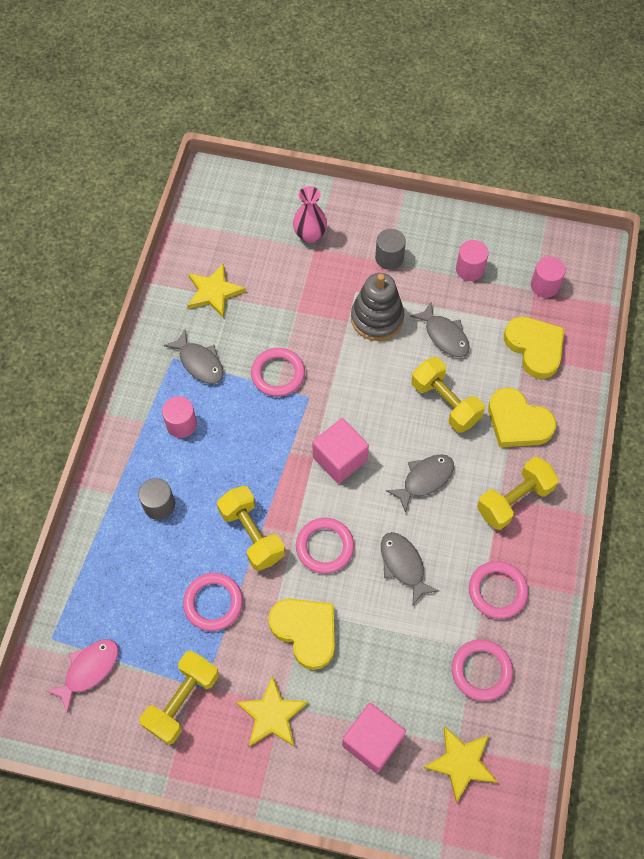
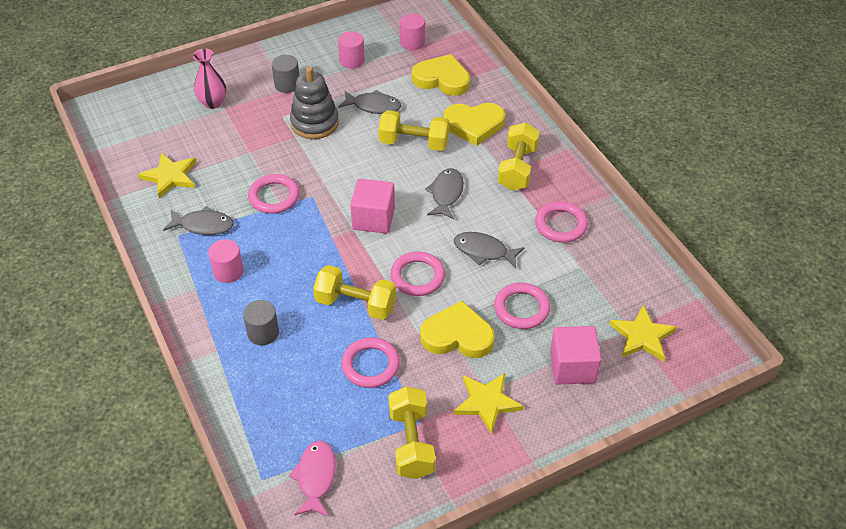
camera: 40 degrees left, 15 degrees down
(481, 671) = (599, 276): pink ring -> pink ring (521, 308)

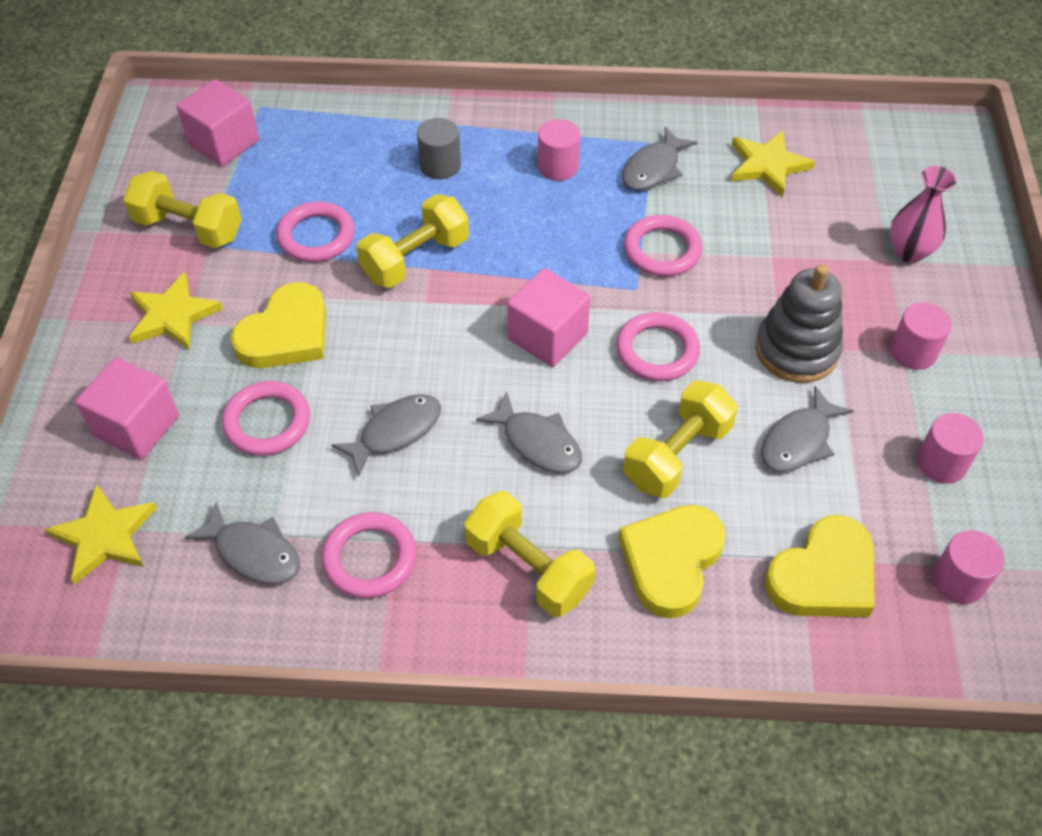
camera: 120 degrees right, 5 degrees up
(287, 84) = (913, 352): grey cylinder -> pink cylinder
(316, 477) = (224, 143): pink fish -> pink cube
(417, 276) = (410, 337): pink ring -> pink ring (657, 351)
(596, 269) = (253, 552): none -> grey fish

